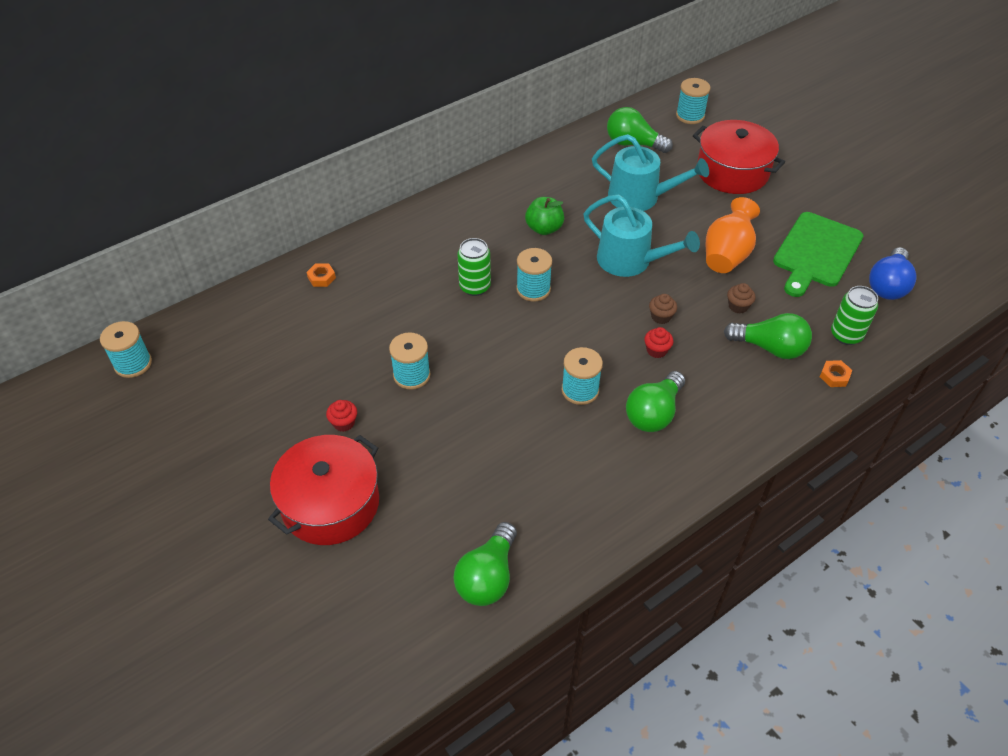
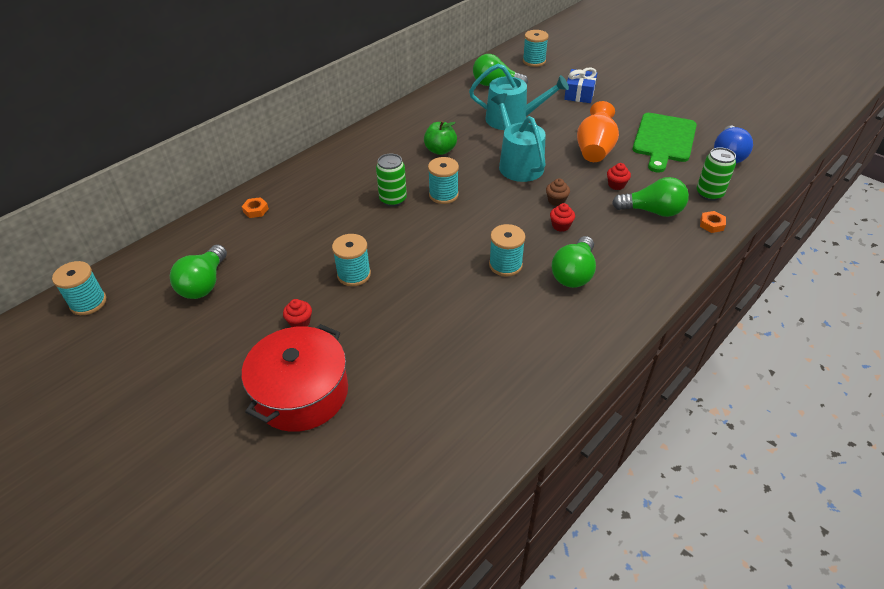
camera: 10 degrees left, 5 degrees down
(487, 577) = (466, 432): green light bulb -> green light bulb (204, 284)
(630, 261) = (518, 164): turquoise watering can -> turquoise watering can turned 135 degrees counterclockwise
(732, 172) = (579, 94): red pot -> blue gift
(738, 306) = (616, 185): brown cupcake -> red cupcake

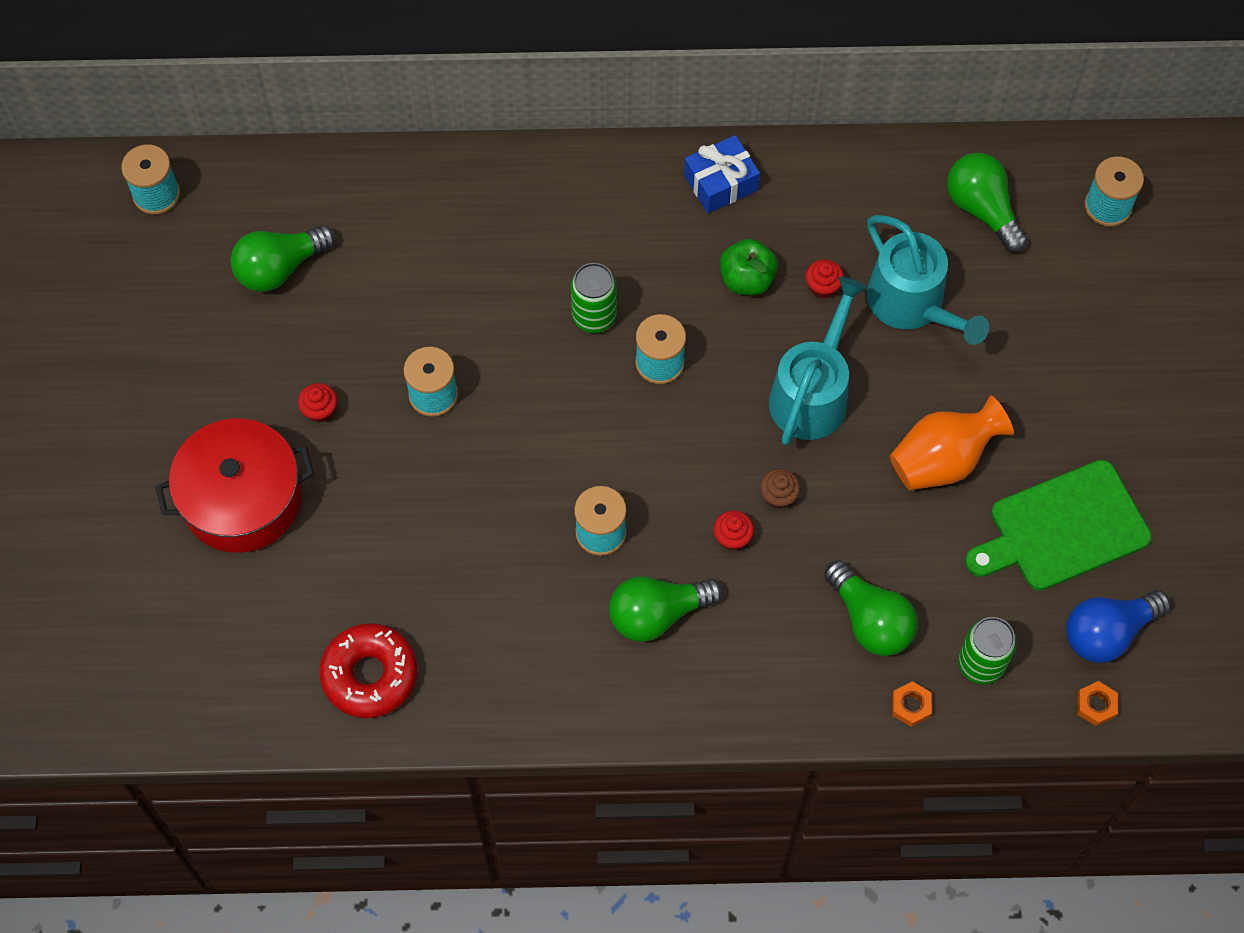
camera: 45 degrees right, 20 degrees up
(255, 210) = (429, 194): orange nut -> orange nut (1096, 705)
(481, 411) = (370, 675): none -> red donut
(579, 94) = (1075, 337): blue gift -> blue gift (721, 183)
(616, 185) = (886, 541): red cupcake -> red cupcake (822, 287)

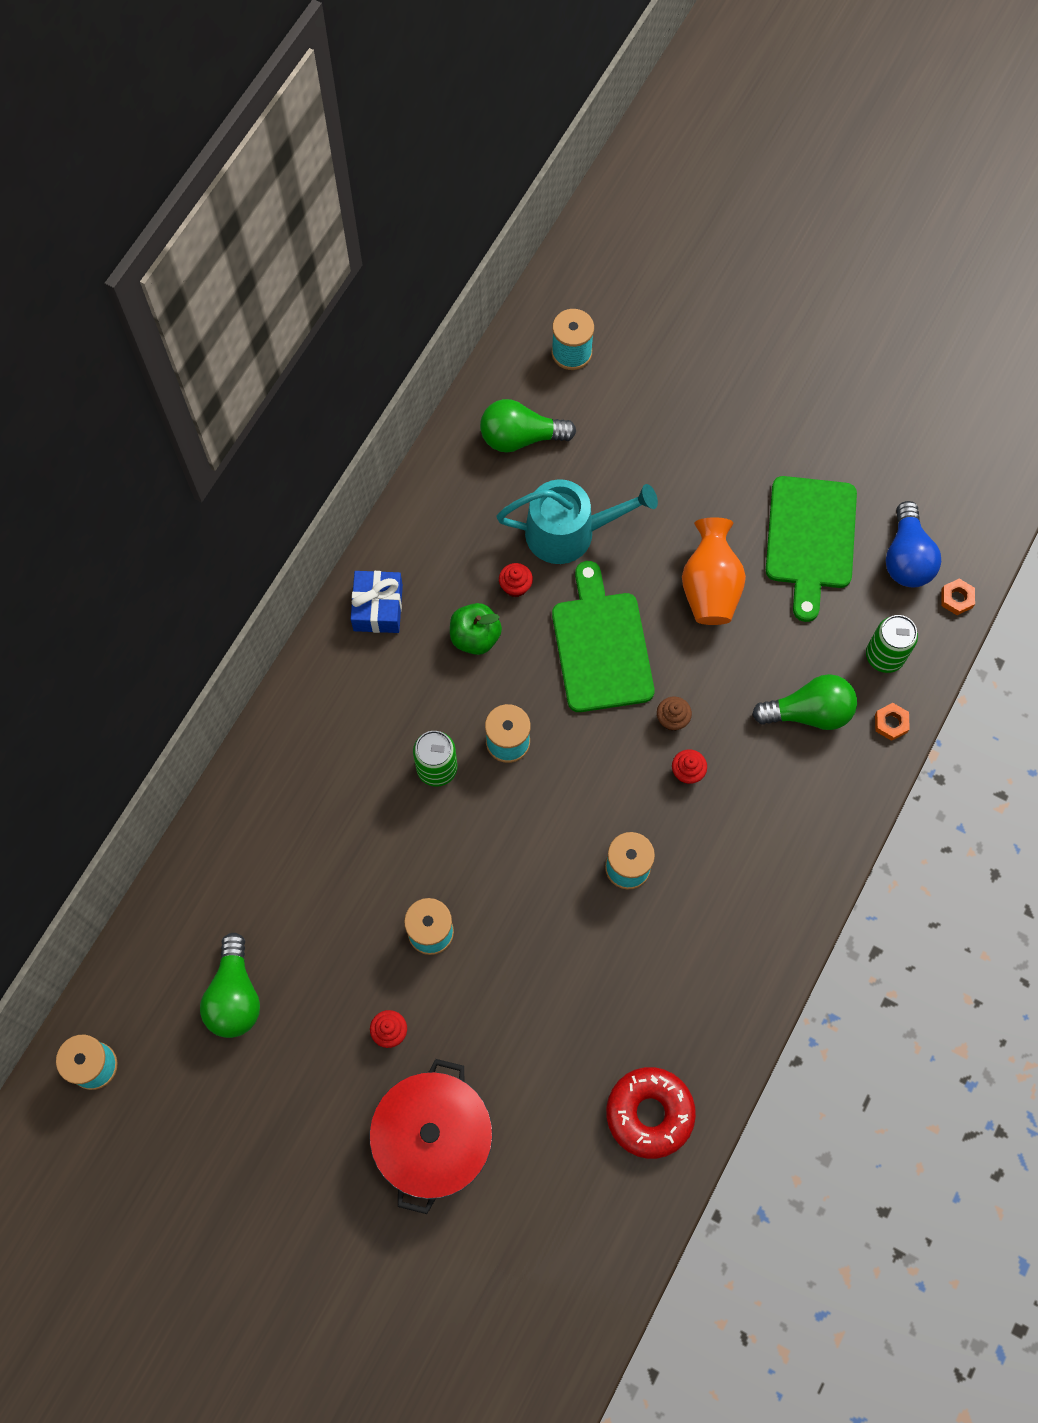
camera: 60 degrees left, 5 degrees up
(657, 614) = (720, 862): green light bulb -> none
(812, 394) = (601, 646): turquoise watering can -> green cutting board

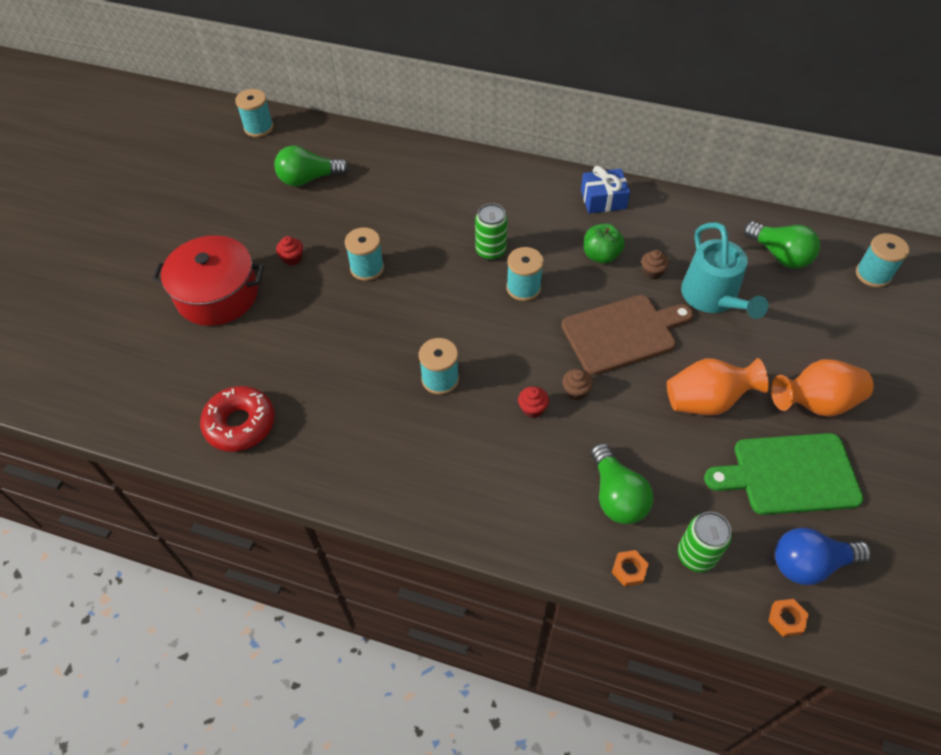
camera: 80 degrees right, 15 degrees down
(515, 586) = (652, 272): red cupcake -> brown cupcake
(520, 437) = (779, 255): green light bulb -> green light bulb turned 150 degrees clockwise
(601, 646) = (623, 333): green cutting board -> brown cutting board
(731, 481) = (815, 403): none -> orange vase

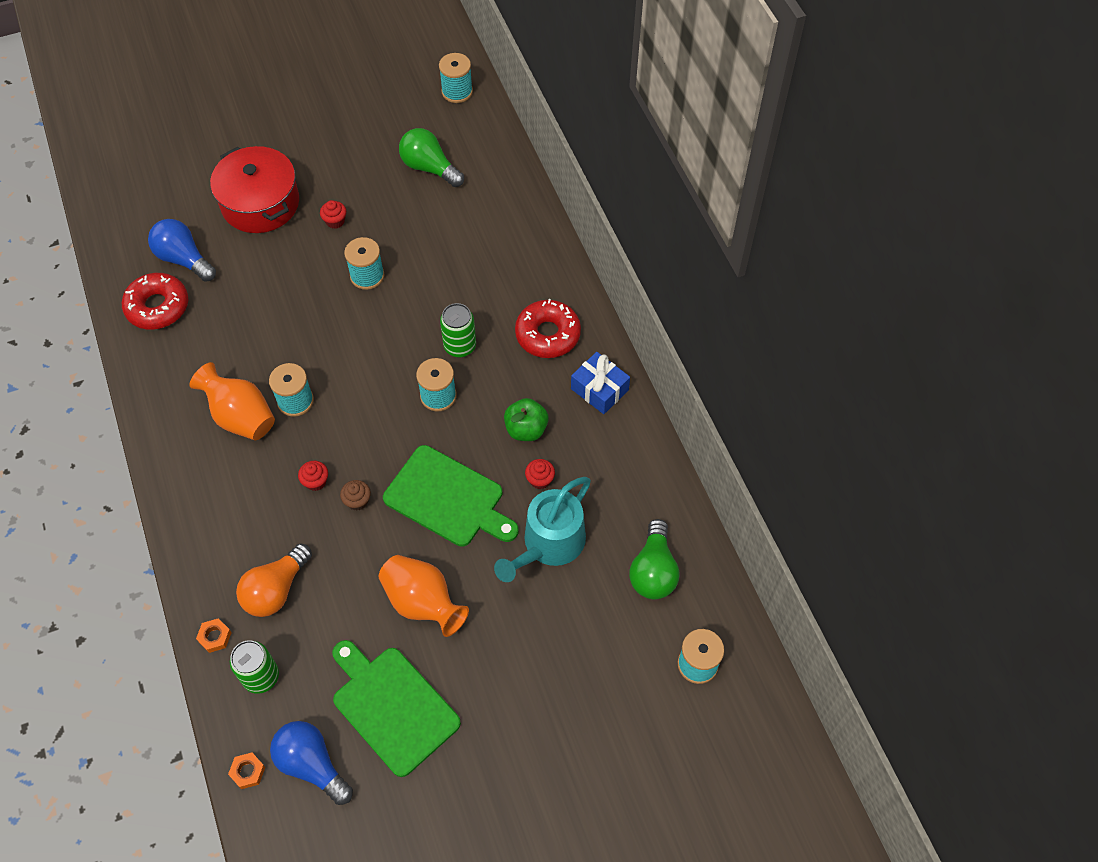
camera: 50 degrees right, 5 degrees up
(212, 377) = (184, 259): none -> blue light bulb
(529, 199) = (547, 334): none -> red donut
(616, 495) = (276, 590): green light bulb -> orange light bulb
(623, 333) = (448, 499): brown cutting board -> green cutting board
(652, 272) = (540, 480): brown cupcake -> red cupcake
(815, 403) = (488, 689): orange vase -> orange vase (241, 417)

